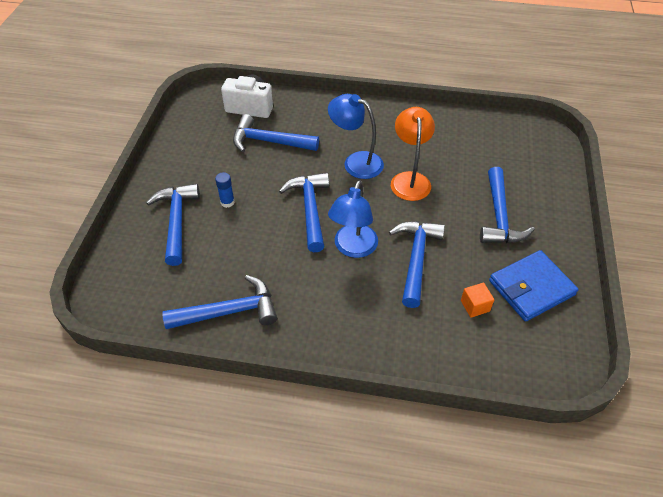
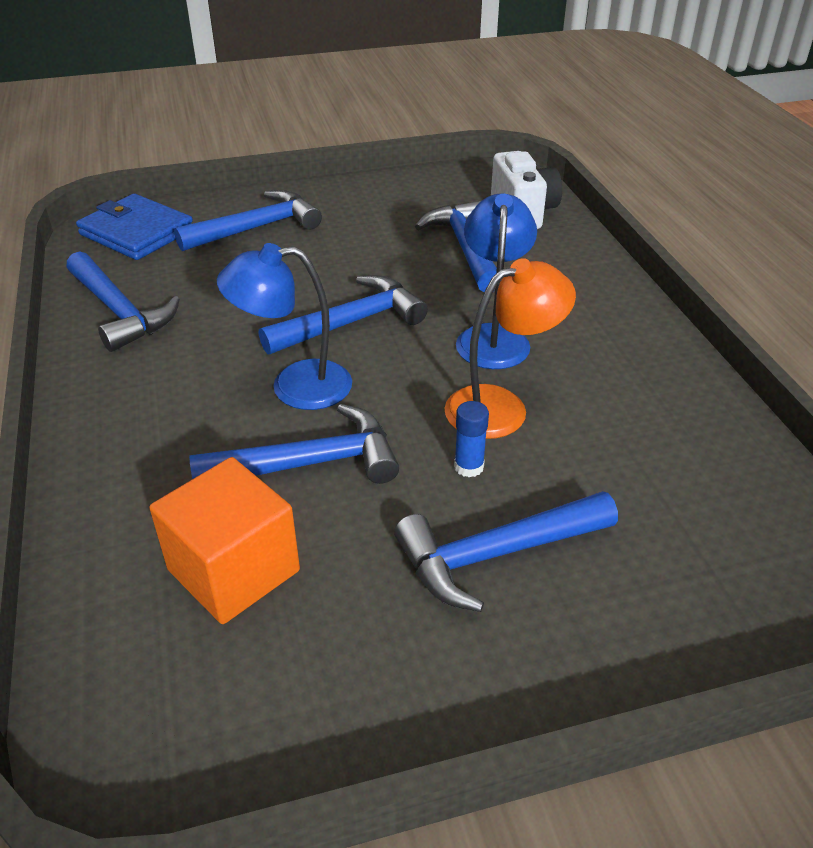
camera: 65 degrees right, 10 degrees down
(227, 202) = (316, 252): blue glue stick -> blue glue stick (469, 466)
(475, 306) = (234, 570): orange cube -> orange cube, size x2.09
(531, 288) = (321, 652): blue wallet -> blue wallet (137, 232)

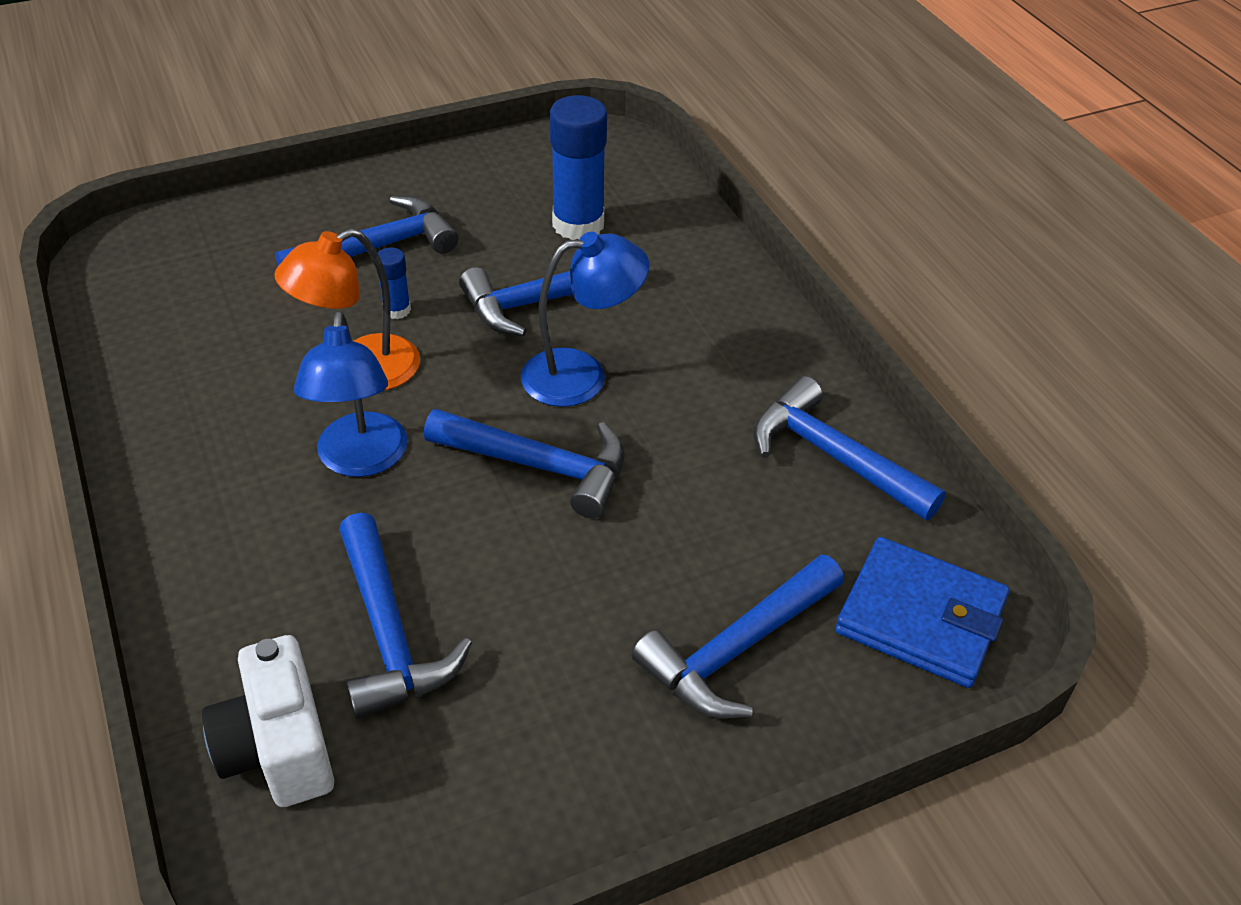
camera: 170 degrees right, 5 degrees up
(234, 570) = (578, 224): orange cube -> blue glue stick
(351, 323) = (539, 466): blue hammer -> blue hammer turned 120 degrees counterclockwise

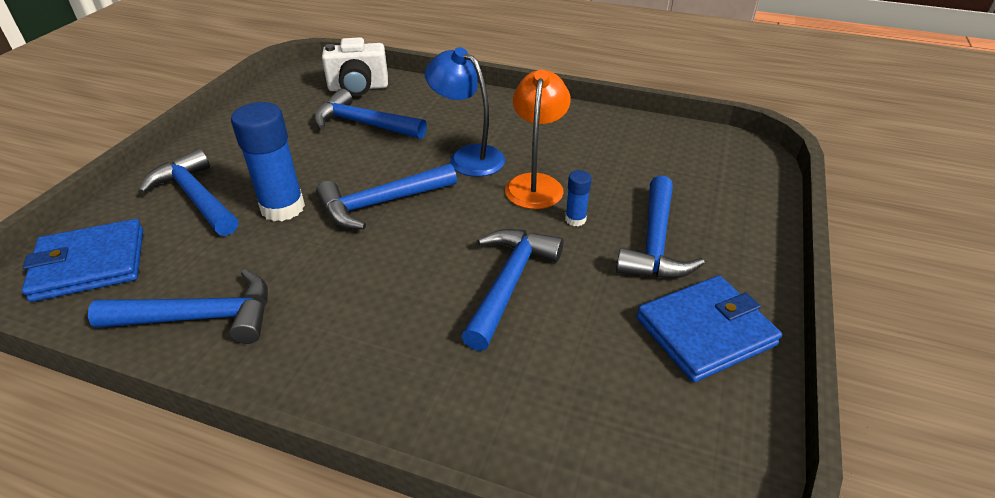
camera: 135 degrees right, 5 degrees down
(278, 748) = (358, 88): white camera -> white camera turned 150 degrees clockwise
(469, 184) = (705, 331): none -> blue wallet
(578, 224) = (581, 362): blue glue stick -> blue glue stick (283, 208)
(581, 375) = (420, 258): blue lamp -> none
(737, 649) = (196, 197): blue hammer -> blue hammer turned 45 degrees counterclockwise

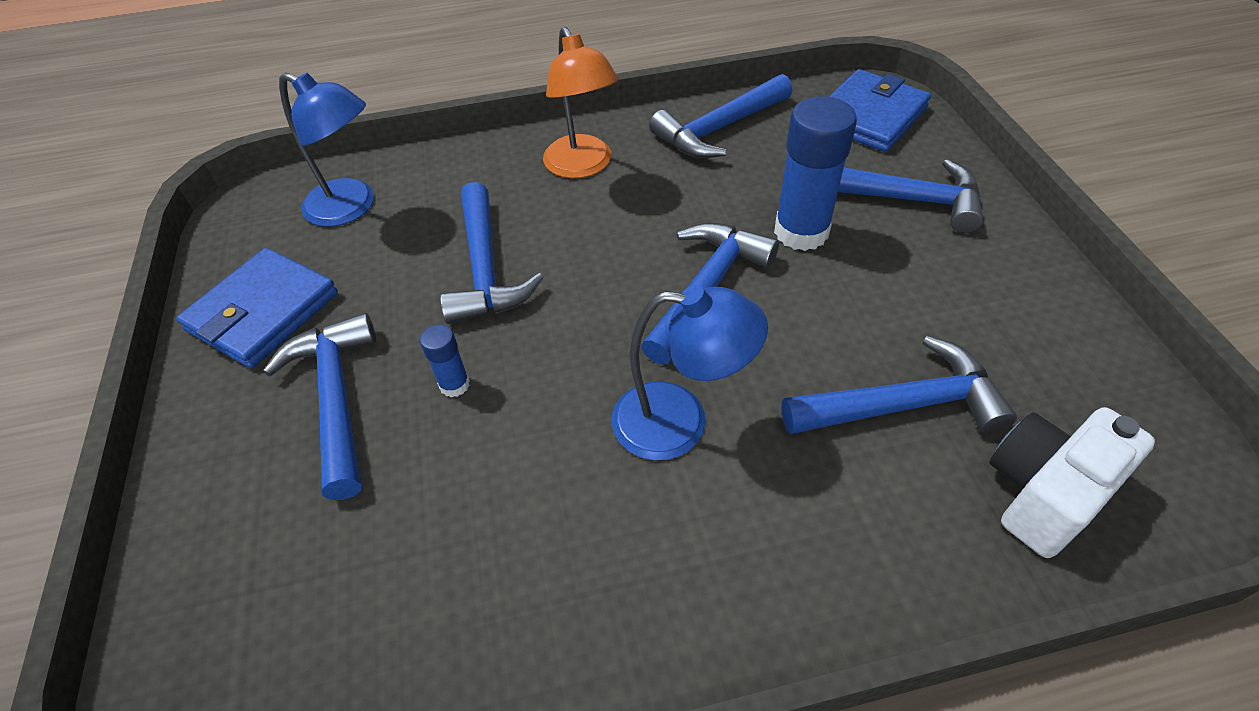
camera: 150 degrees right, 10 degrees up
(535, 184) = (543, 420): orange lamp -> orange lamp (583, 166)
(598, 413) = (351, 208): none -> blue lamp

